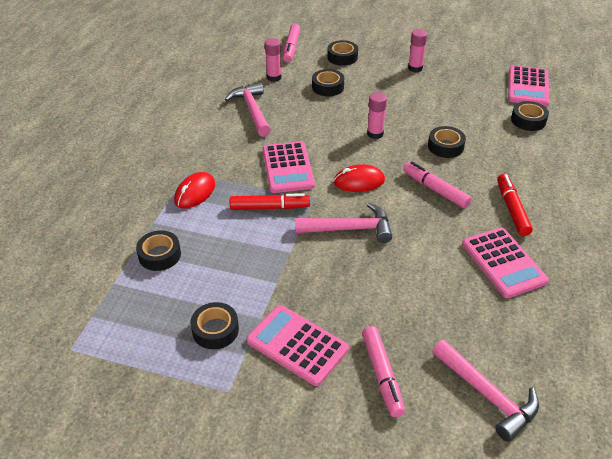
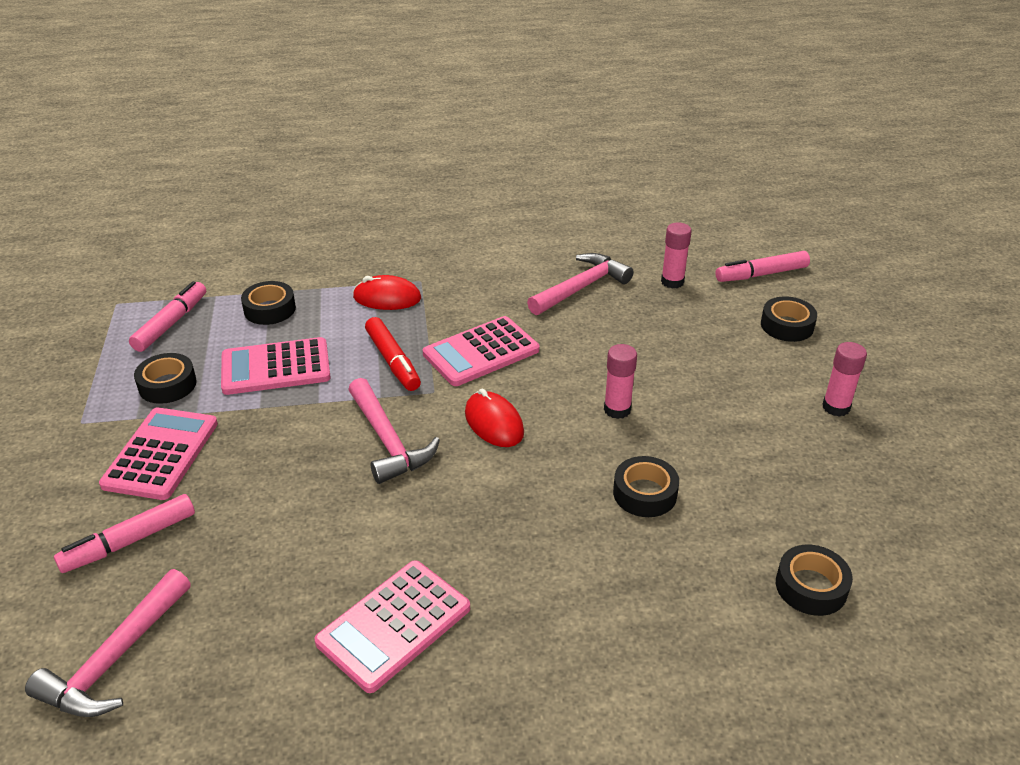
camera: 65 degrees right, 5 degrees down
(328, 87) = (694, 334): black tape -> none
(435, 189) = (526, 506): pink marker -> pink marker (171, 323)
(512, 209) = (533, 611): red marker -> none
(528, 87) = (926, 566): pink calculator -> pink calculator (276, 367)

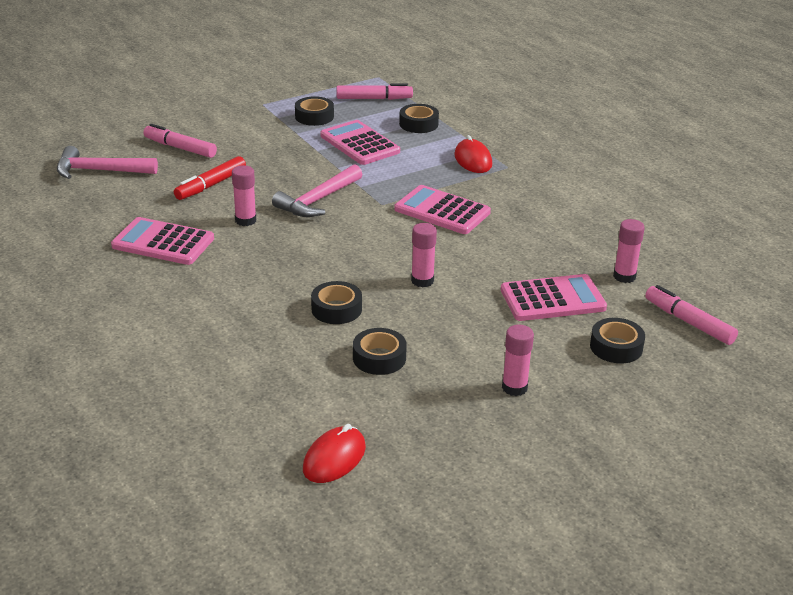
camera: 65 degrees right, 5 degrees down
(161, 454) = (253, 134): pink calculator -> pink calculator (552, 299)
(391, 521) = (245, 220): none -> pink glue stick
(393, 361) = (401, 181): red marker -> red marker (210, 185)
(494, 423) = (366, 234): red mouse -> red mouse (334, 458)
(581, 288) = (569, 235): pink hammer -> none
(811, 587) = (286, 397): black tape -> black tape (379, 358)

